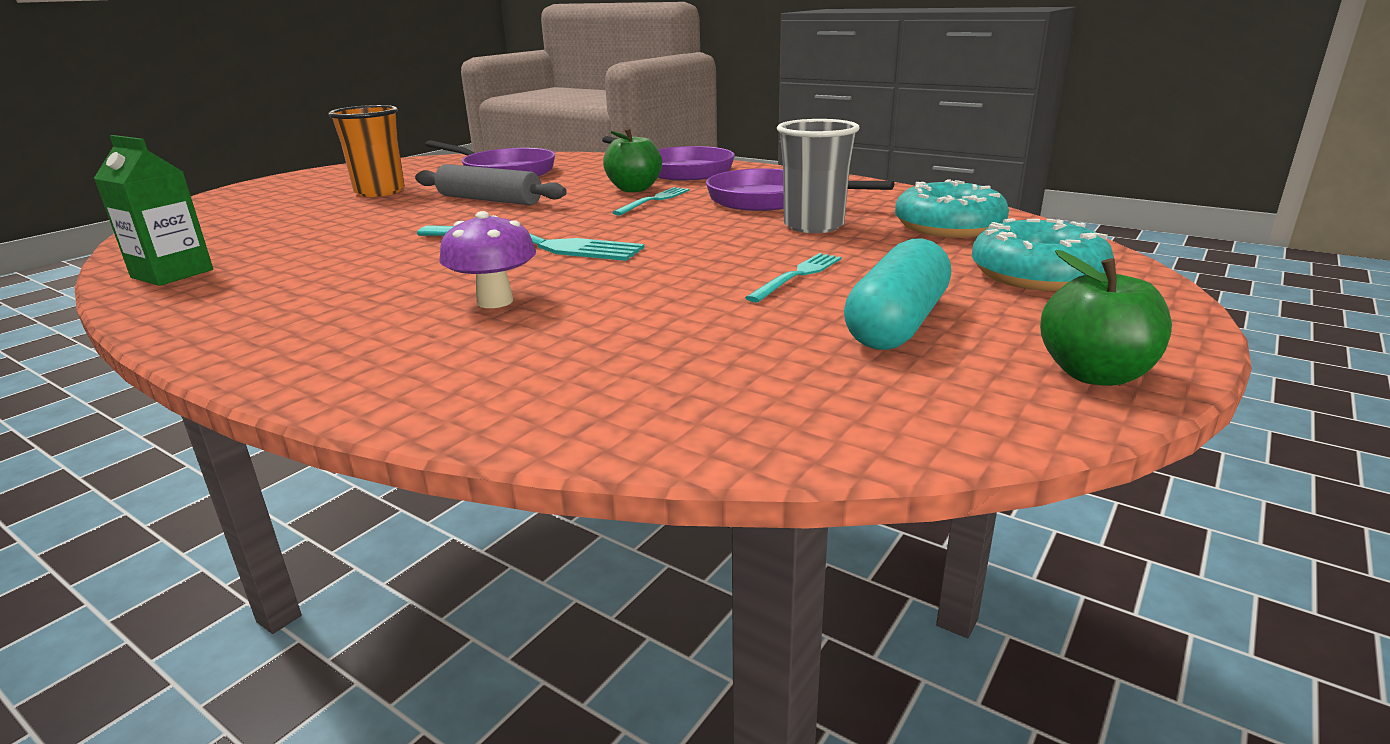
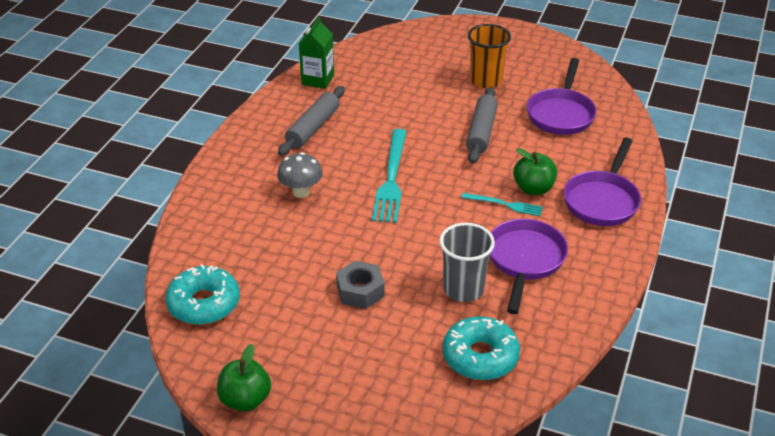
camera: 75 degrees right, 15 degrees up
(315, 284) = (313, 128): none -> grey rolling pin
(495, 301) = (301, 192): purple mushroom -> grey mushroom
(797, 276) = (360, 291): turquoise fork -> grey nut
(897, 324) = (295, 333): turquoise capsule -> none
(1037, 275) = (384, 393): turquoise donut -> turquoise donut (204, 303)

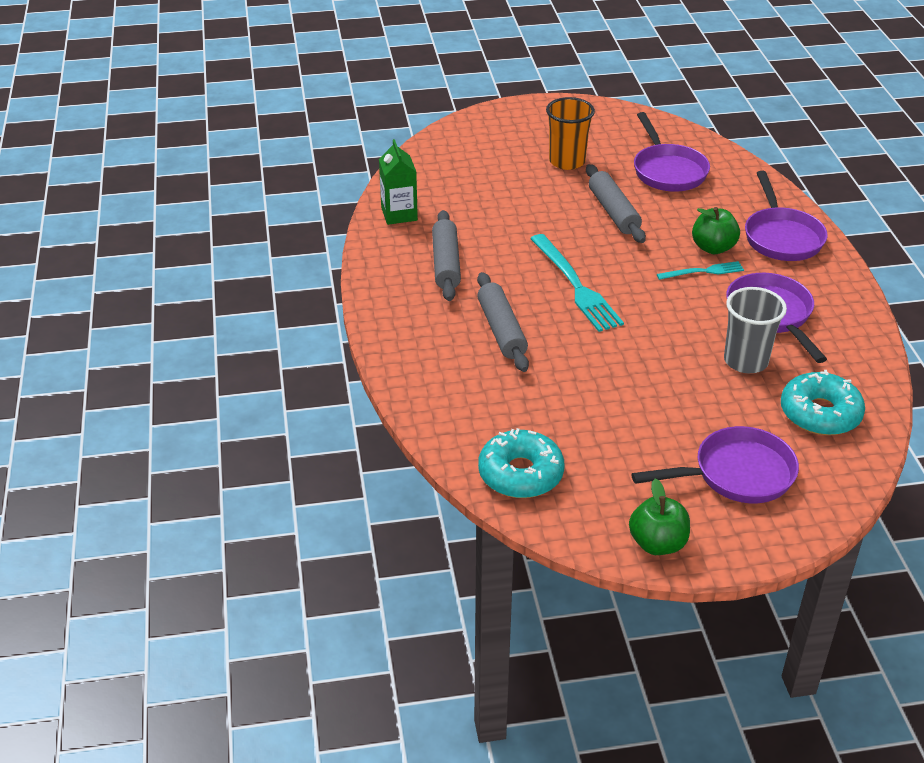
camera: 30 degrees left, 0 degrees up
(301, 192) = (501, 330): grey mushroom -> grey rolling pin
(360, 291) = (657, 400): grey nut -> none
(360, 375) = (736, 474): none -> purple pan

